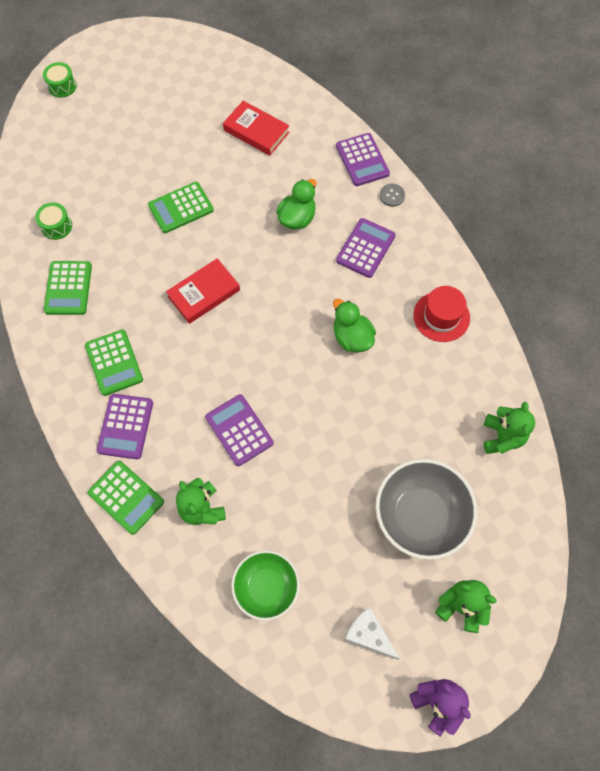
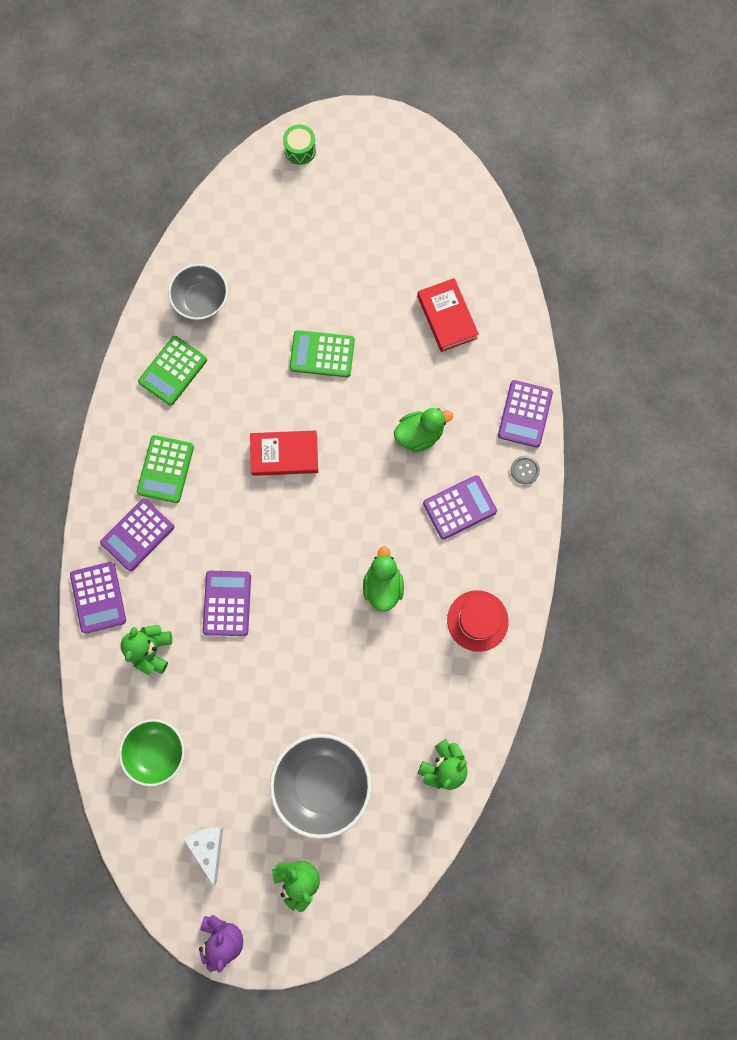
camera: 35 degrees right, 10 degrees up
(56, 226) = (201, 301): green drum -> grey bowl
(126, 497) = (98, 597): green calculator -> purple calculator

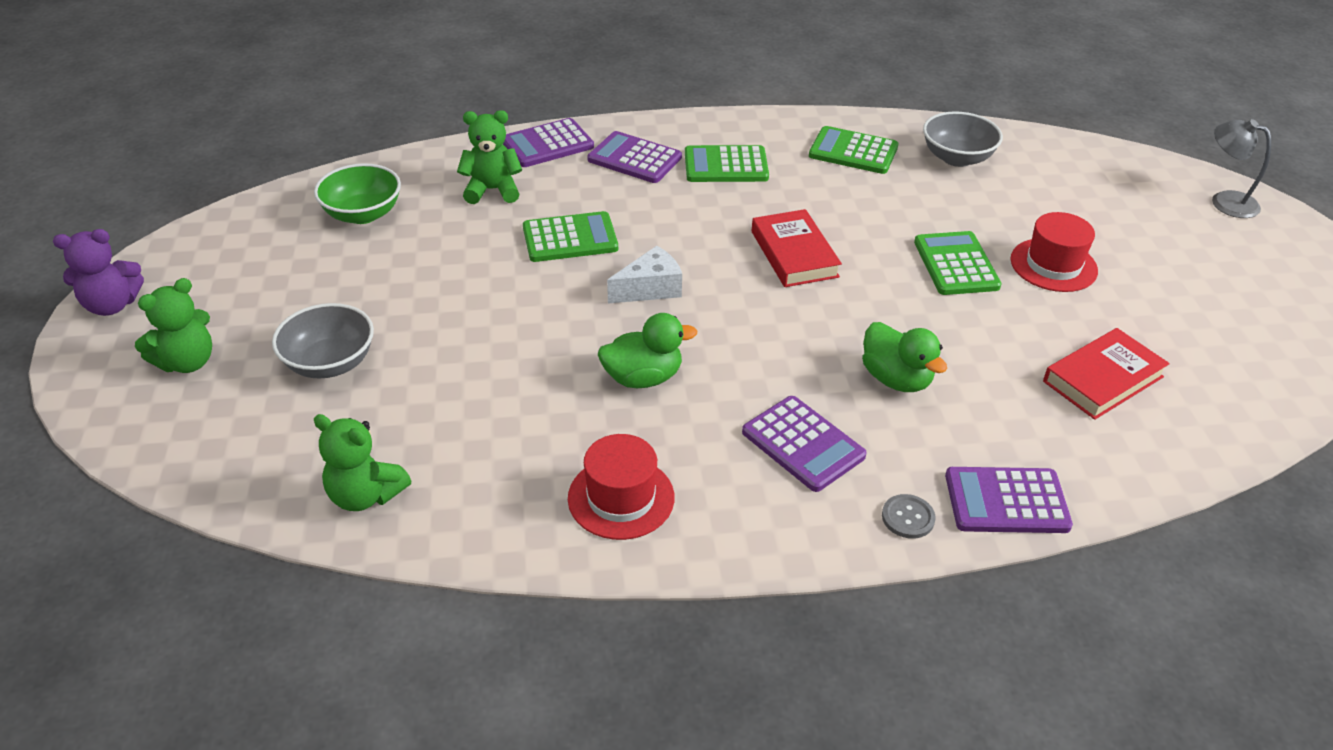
camera: 75 degrees right, 35 degrees down
(208, 847) = (238, 274): white cheese -> white cheese (650, 289)
(227, 603) = (570, 238): purple calculator -> green calculator
(300, 150) = (1225, 201): green drum -> grey lamp
(322, 783) = (330, 363): grey bowl -> grey bowl, size x0.66
(338, 293) = (1053, 265): none -> red hat

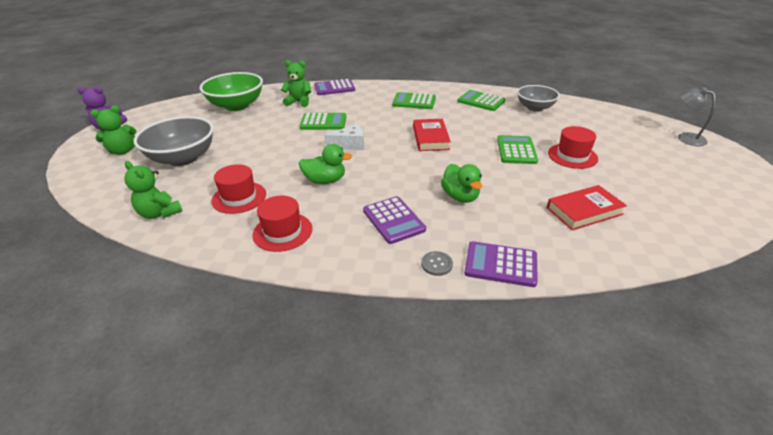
camera: 15 degrees right, 5 degrees down
(330, 363) = (183, 158): grey bowl -> grey bowl, size x1.52
(363, 214) = (236, 105): green bowl -> green bowl, size x1.52
(499, 438) = (239, 197): none -> red hat
(634, 159) = (371, 96): purple calculator -> none

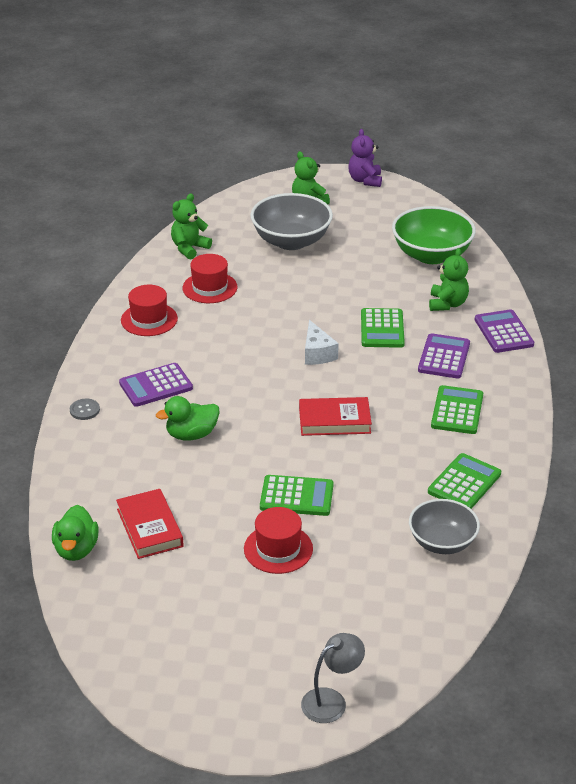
camera: 90 degrees right, 0 degrees up
(325, 180) = (235, 339): green duck -> green duck (76, 549)
(500, 264) = (75, 450): purple calculator -> purple calculator (444, 357)

